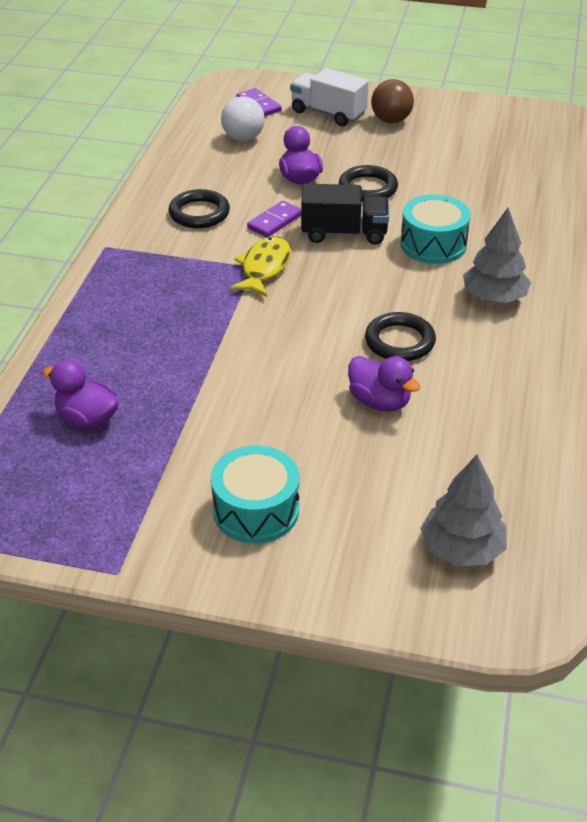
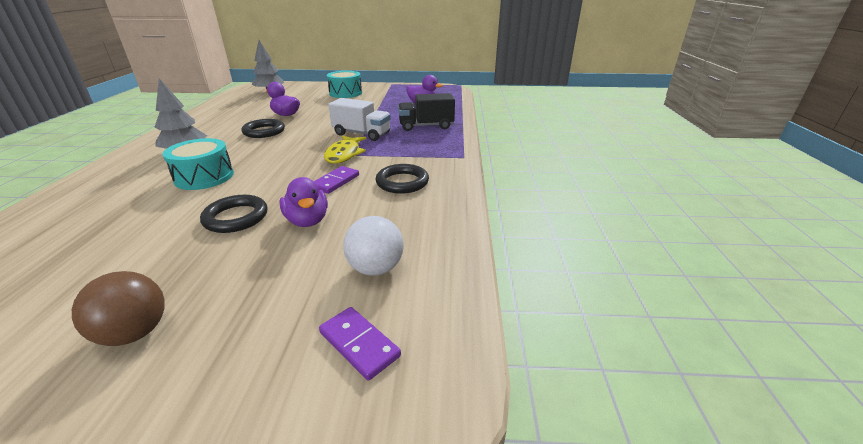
camera: 170 degrees right, 10 degrees down
(328, 113) = (239, 337): white truck -> white truck (361, 134)
(344, 233) = (277, 178): black truck -> black truck (426, 126)

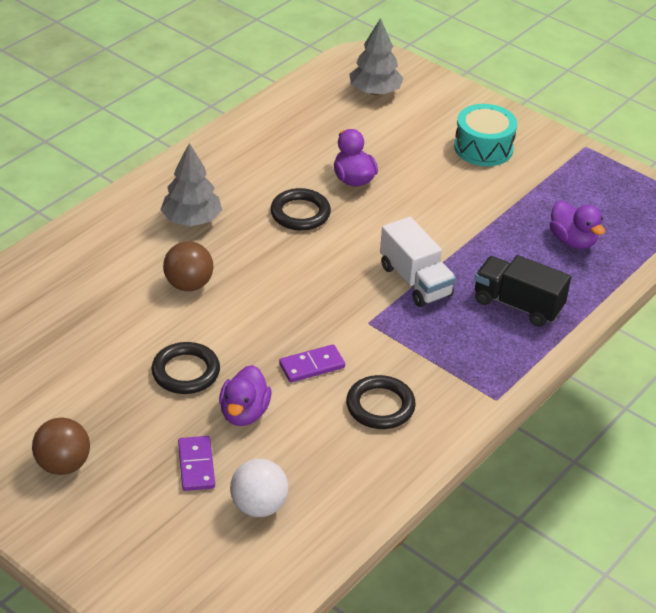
camera: 35 degrees right, 10 degrees up
(204, 177) = (189, 284): turquoise drum -> brown ball
(344, 154) = (359, 317): yellow fish -> none
(359, 344) = (195, 565): purple domino -> purple domino (196, 465)

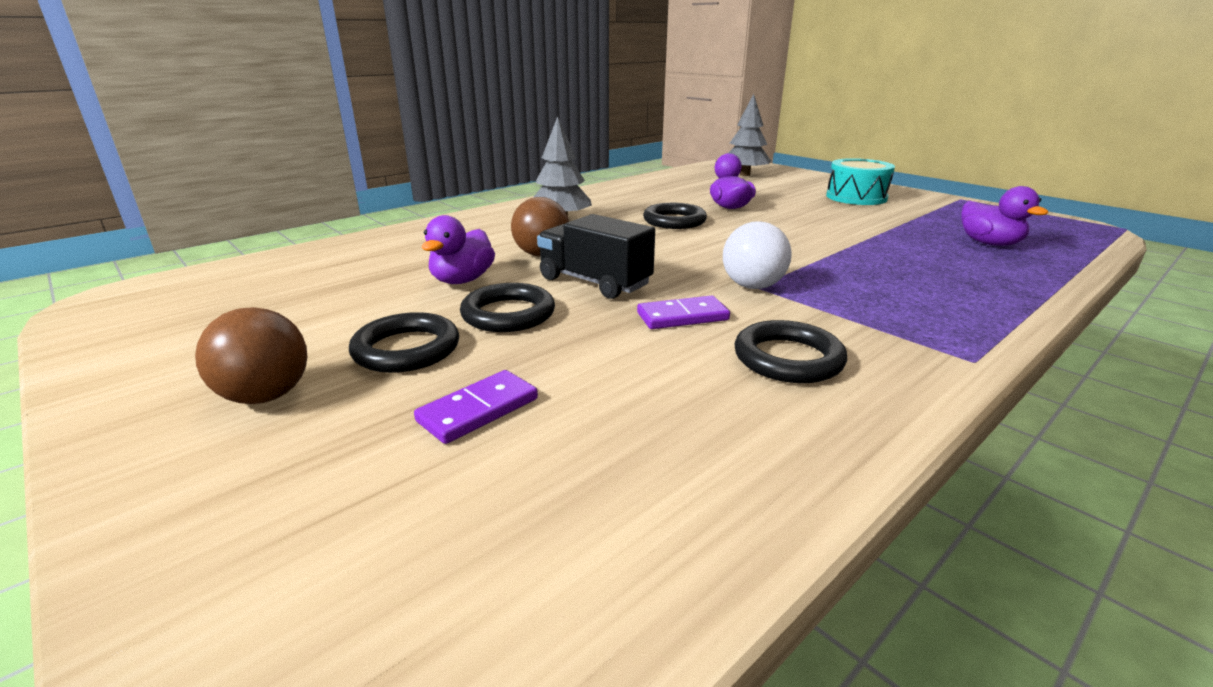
camera: 10 degrees right, 15 degrees down
(129, 416) = (406, 349): none -> black ring
(196, 465) = (478, 410): purple domino -> purple domino turned 45 degrees clockwise
(244, 413) = (576, 355): purple duck -> purple duck (462, 280)
(259, 506) = (570, 476): white ball -> white ball (752, 286)
(415, 281) = (810, 261): white truck -> none
(518, 305) = (951, 281): black truck -> black truck (594, 282)

